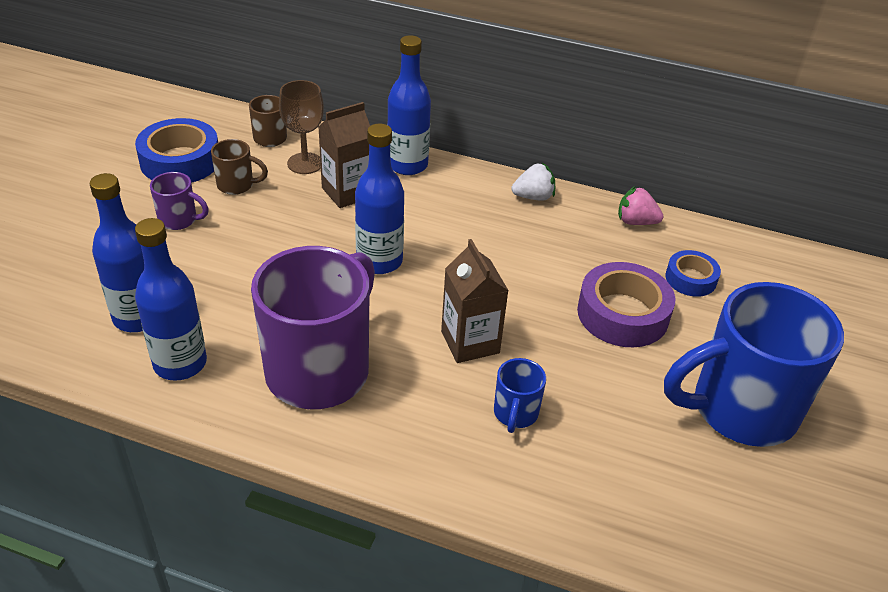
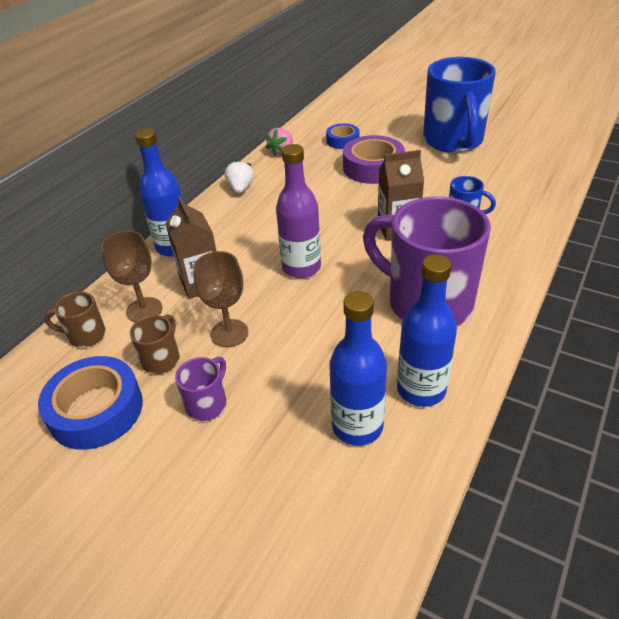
camera: 75 degrees left, 0 degrees up
(270, 221) = (229, 333): none -> brown goblet
(379, 261) = (301, 267): blue bottle -> purple bottle

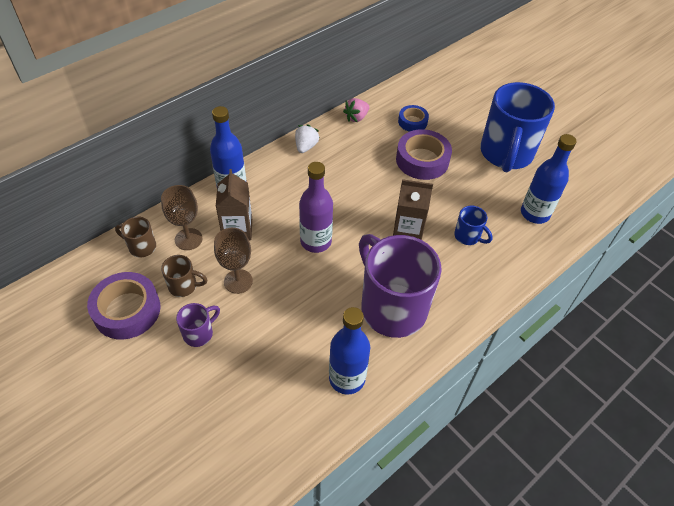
camera: 15 degrees right, 10 degrees up
(96, 410) = (127, 310): blue tape -> purple tape
(162, 359) = (184, 286): brown mug -> brown mug turned 60 degrees clockwise
(357, 426) = (289, 389): blue bottle -> blue bottle (535, 213)

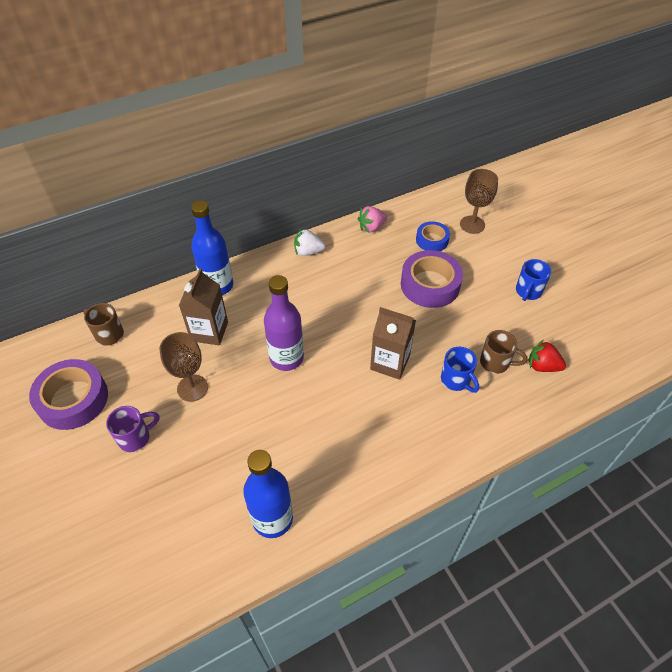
camera: 15 degrees right, 0 degrees up
(184, 286) = (136, 383): brown mug -> brown mug (495, 363)
(188, 239) = (157, 334): brown goblet -> brown goblet (472, 224)
(306, 146) = (308, 252): white strawberry -> white strawberry turned 120 degrees counterclockwise
(392, 307) = (346, 447): purple mug -> none
(506, 154) = (528, 292): blue mug -> blue mug, size x0.43
(535, 213) = (542, 366): blue bottle -> red strawberry

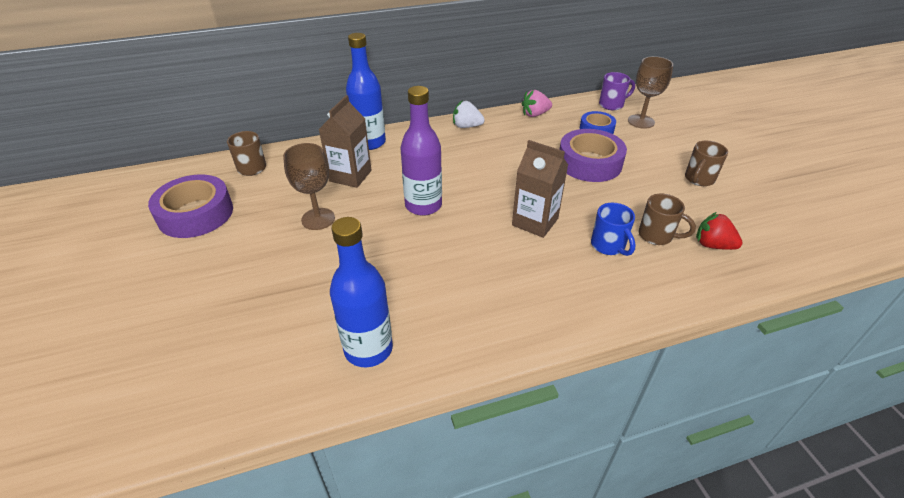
camera: 10 degrees right, 10 degrees down
(135, 437) = (245, 253): purple mug -> purple mug (612, 105)
(528, 292) = (699, 179): blue mug -> brown mug

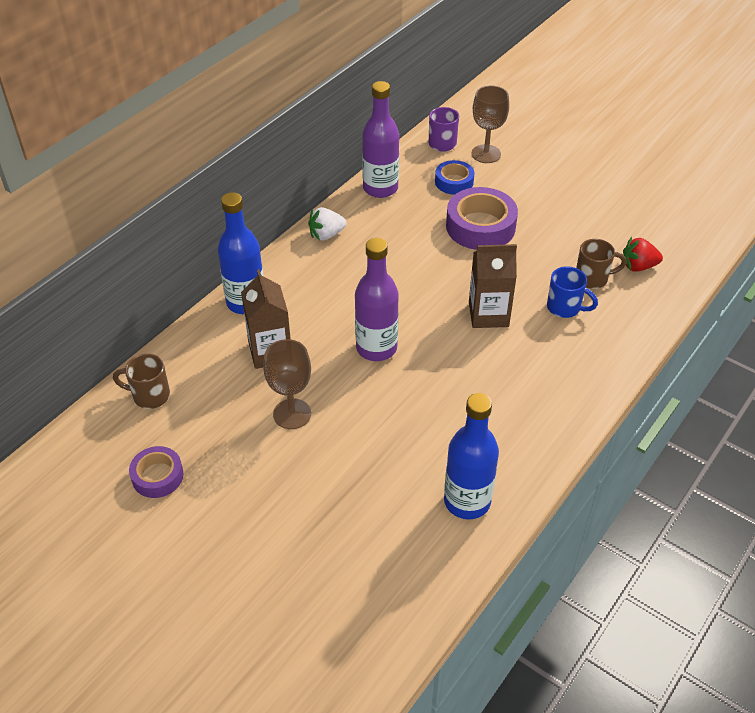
camera: 35 degrees left, 5 degrees up
(196, 214) = (157, 476): purple tape -> purple tape, size x0.58
(535, 114) = (380, 188): pink strawberry -> purple bottle
(699, 179) = (582, 202): brown mug -> none

